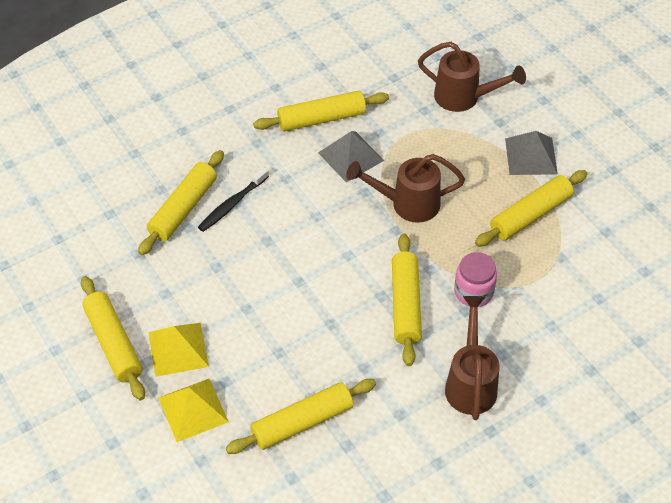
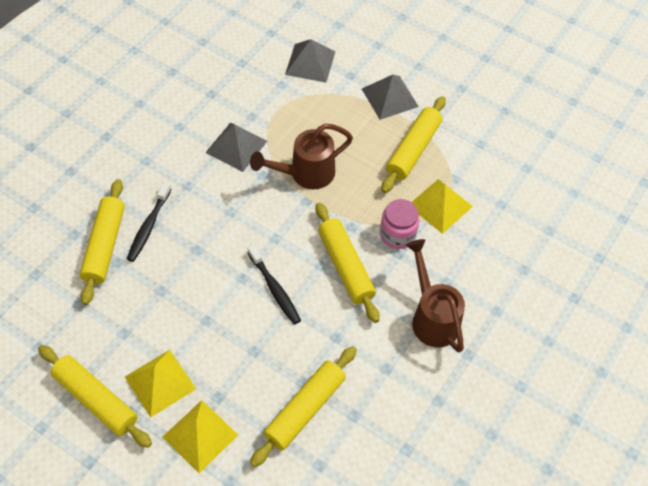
camera: 25 degrees left, 5 degrees up
(321, 119) = (194, 120): yellow rolling pin -> none
(325, 302) = (274, 289): none -> black toothbrush
(464, 97) = (310, 63): brown watering can -> grey pyramid
(532, 278) = (440, 205): none -> yellow pyramid

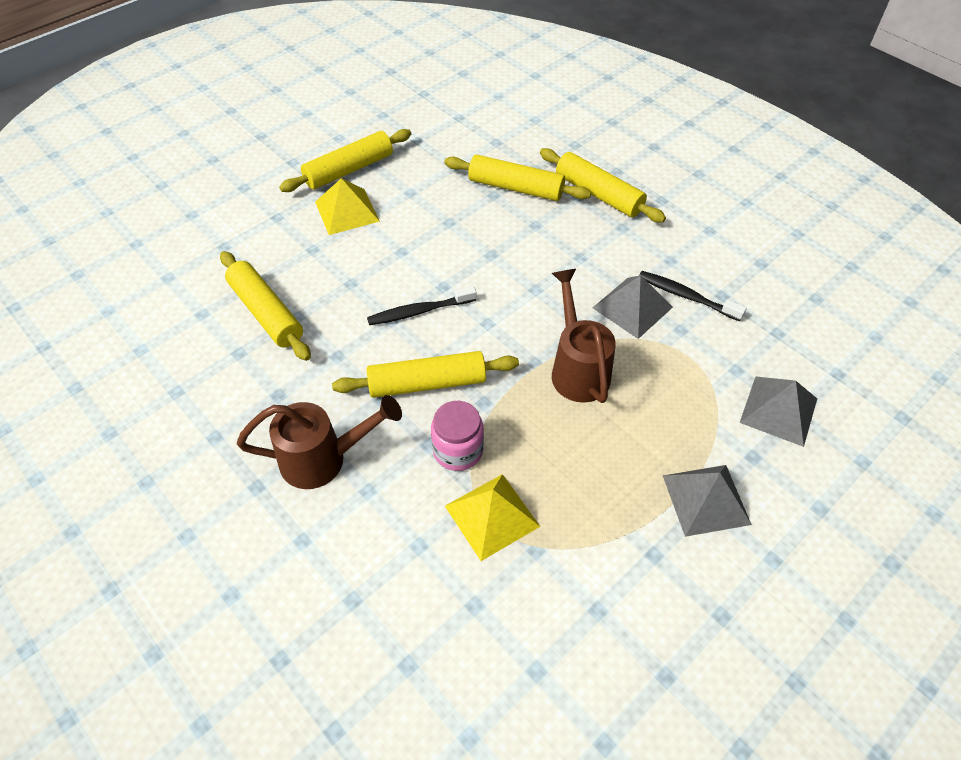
camera: 105 degrees right, 5 degrees down
(149, 226) = (532, 221): black toothbrush -> black toothbrush (686, 296)
(200, 435) = (279, 232): yellow pyramid -> none
(413, 150) = (599, 506): yellow rolling pin -> yellow rolling pin (598, 194)

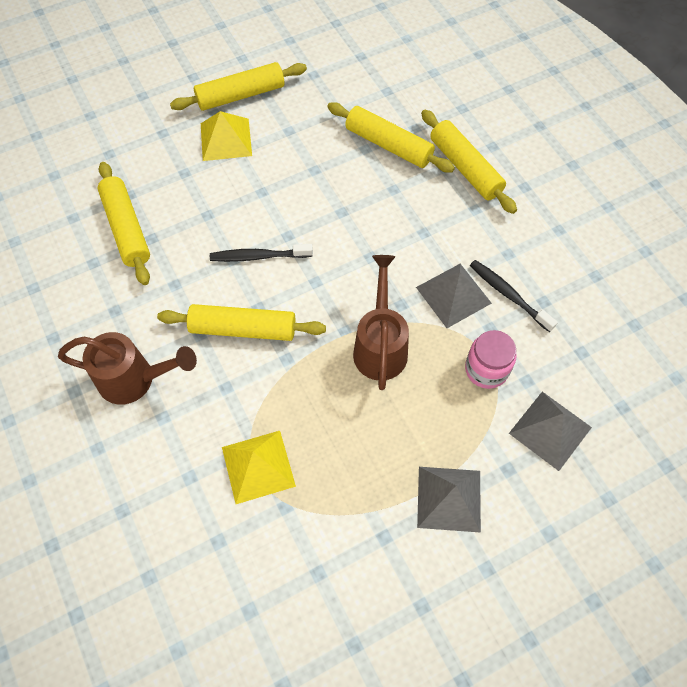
camera: 15 degrees right, 10 degrees up
(458, 450) = (249, 399): pink jar -> pink jar (486, 369)

